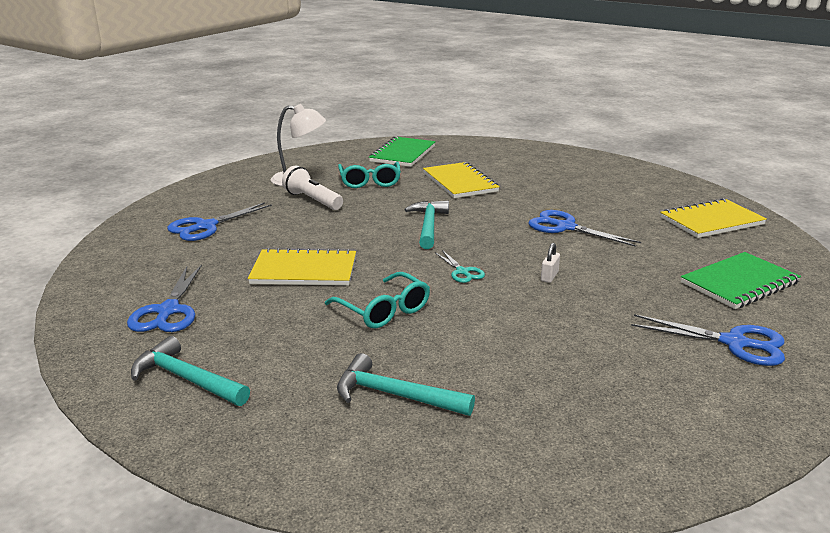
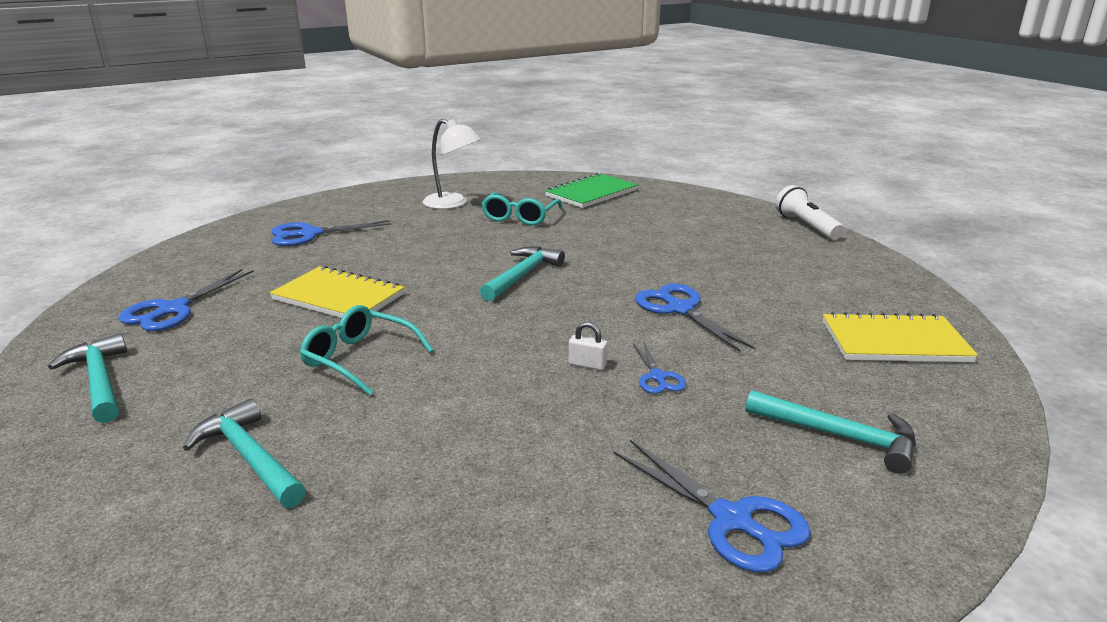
camera: 25 degrees right, 0 degrees up
(312, 200) = (439, 226): white flashlight -> white flashlight (806, 226)
(384, 310) = (359, 358): turquoise glasses -> turquoise glasses turned 135 degrees clockwise
(460, 182) = (616, 234): yellow notebook -> none
(462, 272) = (494, 335): turquoise scissors -> none
(549, 276) = (587, 364): white padlock -> white padlock turned 60 degrees clockwise
(602, 274) = (657, 377): none -> blue scissors
(739, 283) = (838, 436): green notebook -> turquoise hammer

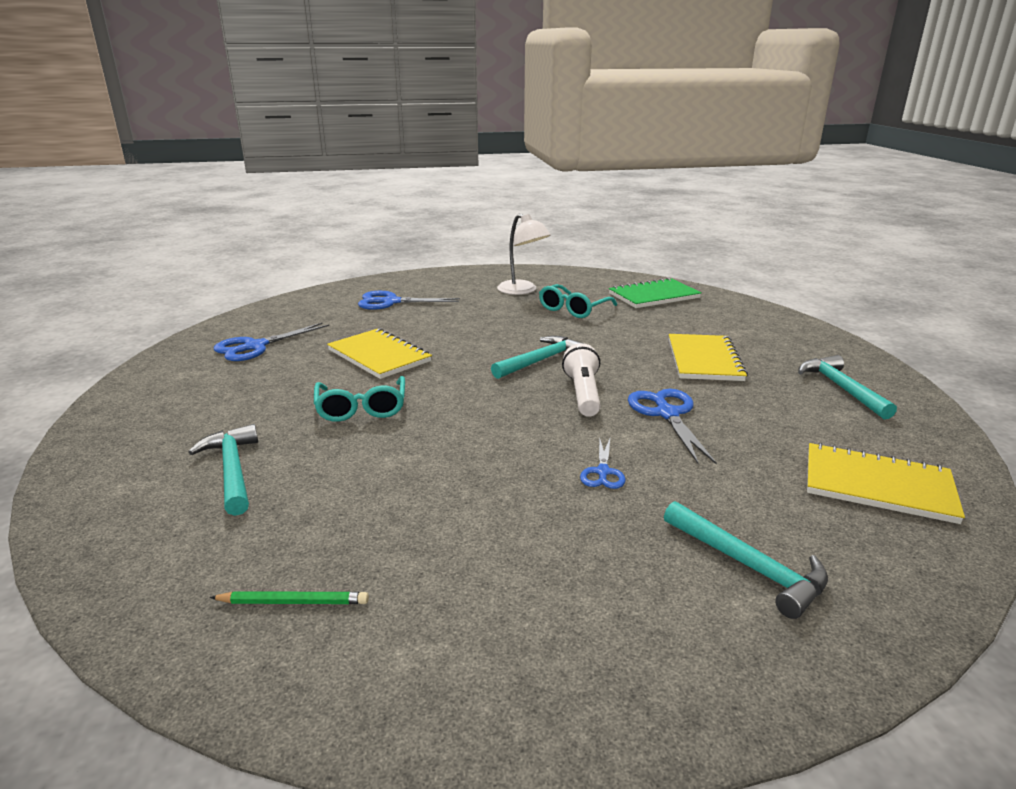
camera: 20 degrees right, 0 degrees up
(99, 381) = (173, 392): turquoise hammer -> turquoise hammer (841, 388)
(359, 358) = (361, 408): turquoise glasses -> turquoise glasses turned 150 degrees counterclockwise
(430, 583) = (293, 602): none -> green pencil
(587, 364) = (545, 448): white padlock -> none
(679, 251) = (704, 360): none -> yellow notebook
(732, 520) = (584, 618): blue scissors -> none
(806, 226) = (857, 354): white flashlight -> white flashlight (583, 394)

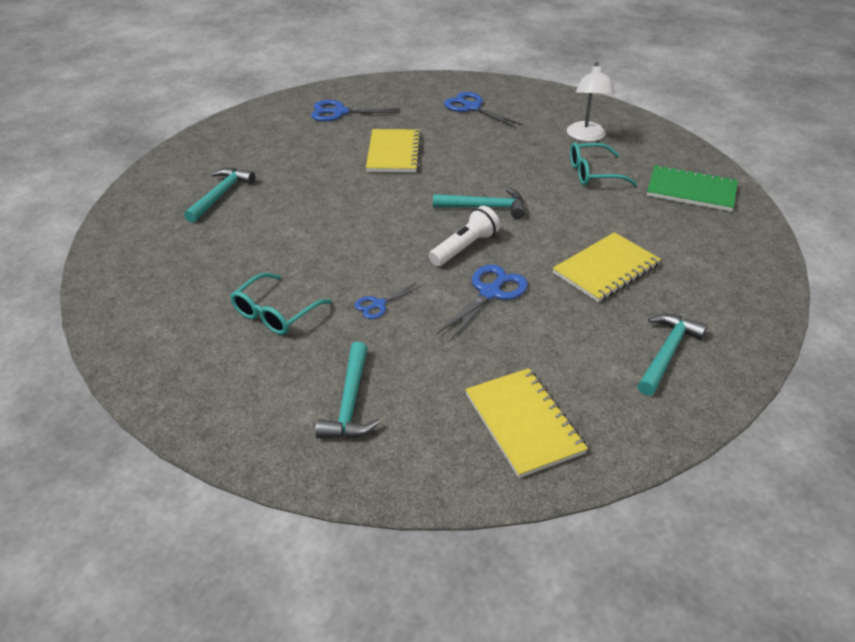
camera: 45 degrees right, 15 degrees up
(293, 602) = (154, 278): green pencil -> none
(361, 408) = (327, 188): turquoise glasses -> turquoise glasses (275, 313)

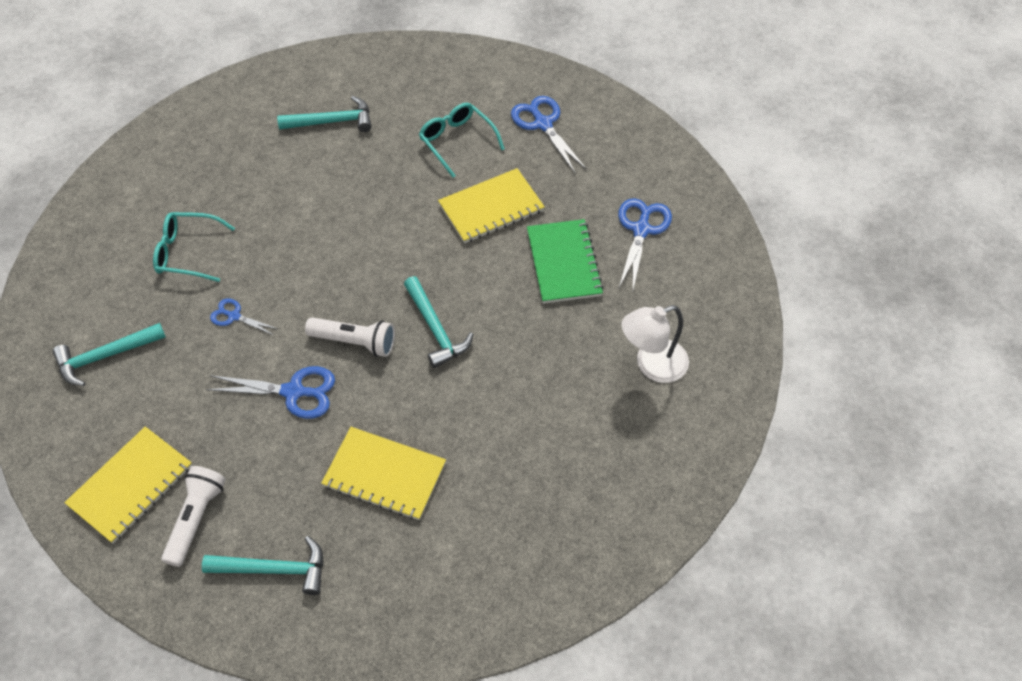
camera: 60 degrees right, 15 degrees up
(588, 387) = (196, 519): none -> white flashlight
(593, 173) = (569, 401): turquoise glasses -> turquoise glasses (457, 141)
(691, 191) = (594, 512): green notebook -> green notebook (563, 263)

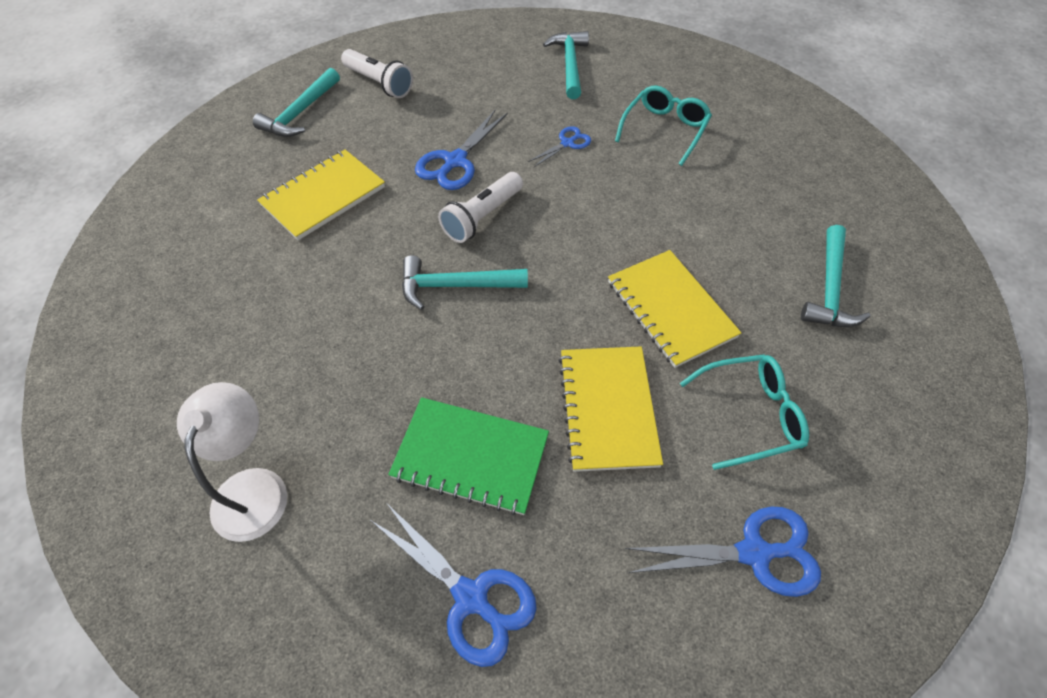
camera: 115 degrees right, 0 degrees up
(131, 485) = (436, 58): yellow notebook -> yellow notebook (671, 309)

